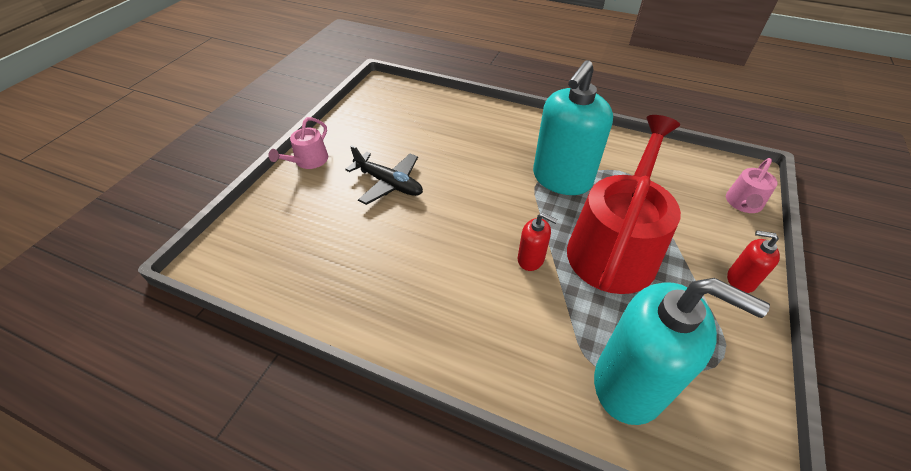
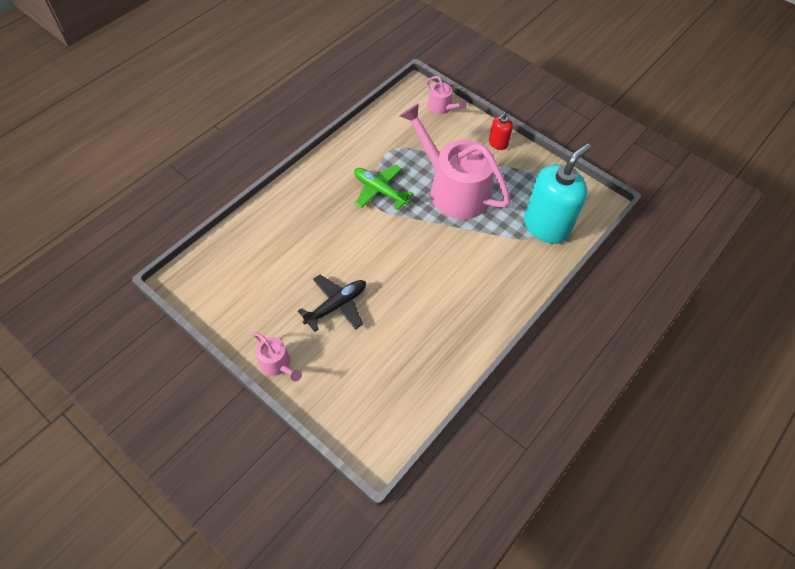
camera: 75 degrees left, 10 degrees up
(531, 259) = (448, 238): red soap dispenser -> none
(561, 179) = (379, 191): turquoise soap dispenser -> green plane
(614, 247) = (453, 189): red watering can -> pink watering can

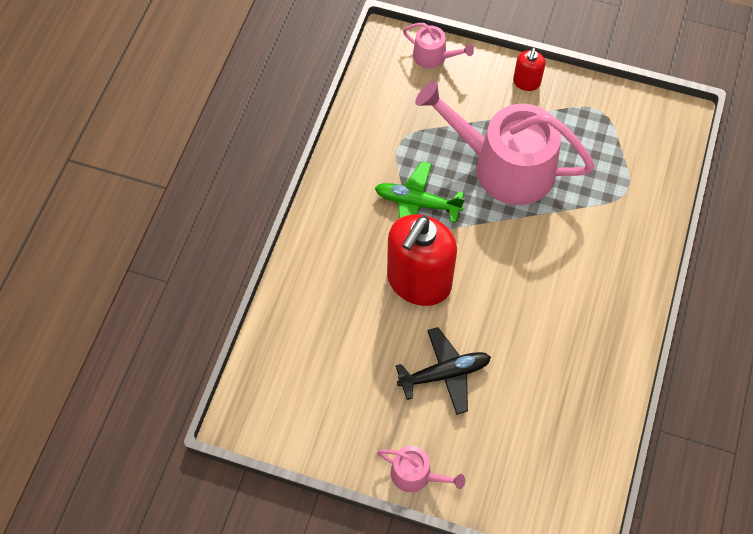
camera: 20 degrees left, 5 degrees up
(336, 305) = (445, 374): black plane -> black plane turned 45 degrees clockwise
(352, 240) = (419, 282): none -> red soap dispenser
(546, 226) = (634, 173): turquoise soap dispenser -> none

